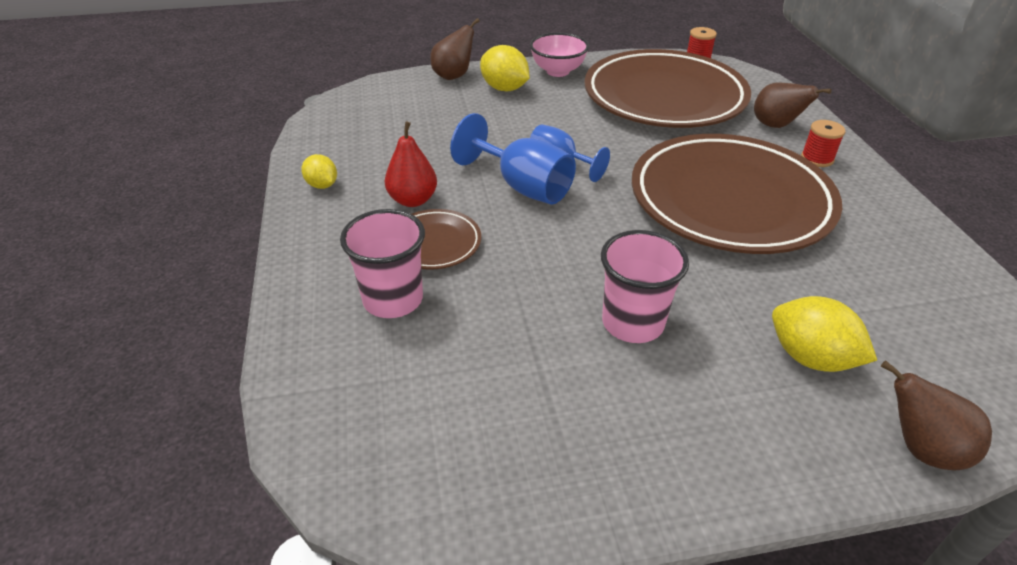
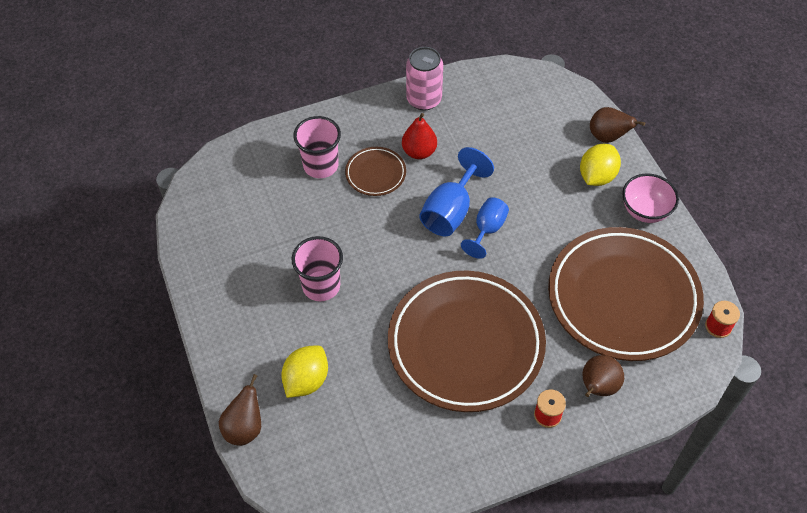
camera: 80 degrees right, 15 degrees up
(322, 185) = (424, 99): yellow lemon -> pink can

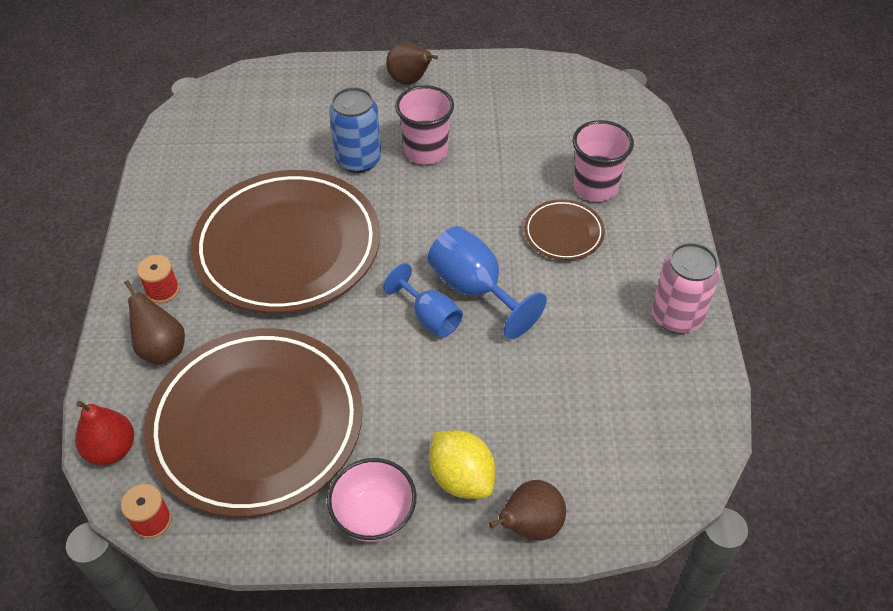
camera: 110 degrees right, 5 degrees down
(245, 428) = (301, 70): brown pear -> brown pear (410, 81)
(306, 380) = (323, 118): yellow lemon -> none
(349, 331) = (358, 160): none -> blue can
(419, 152) = (583, 285): red pear -> red pear (111, 449)

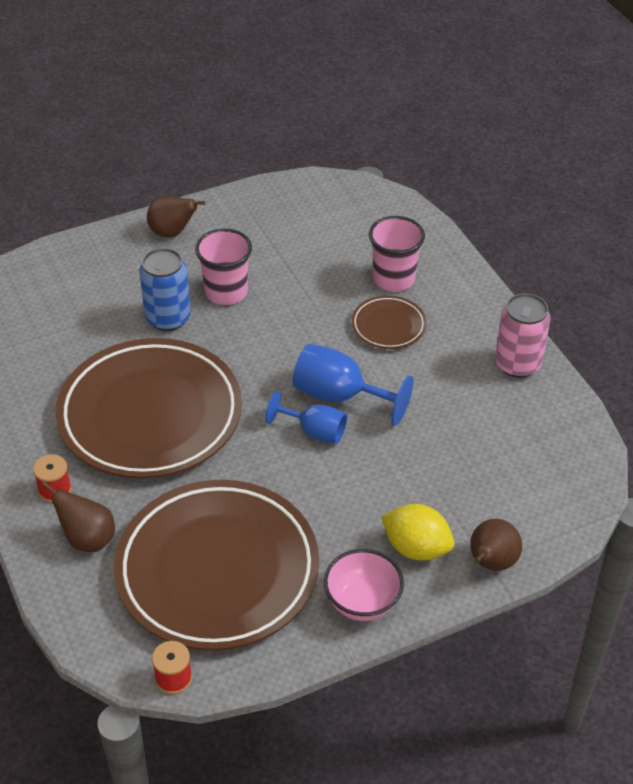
camera: 25 degrees left, 5 degrees down
(111, 449) = (97, 637): red pear -> none

